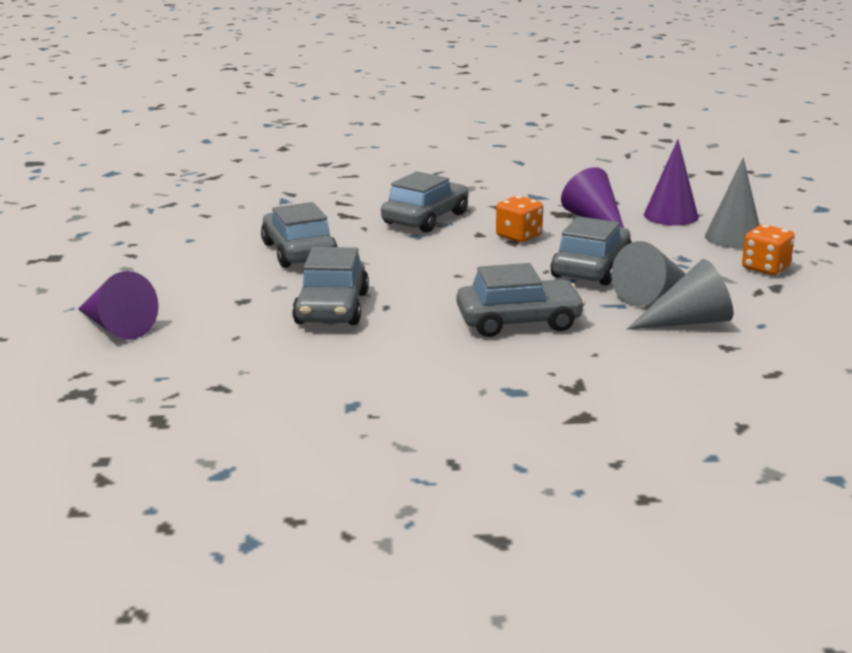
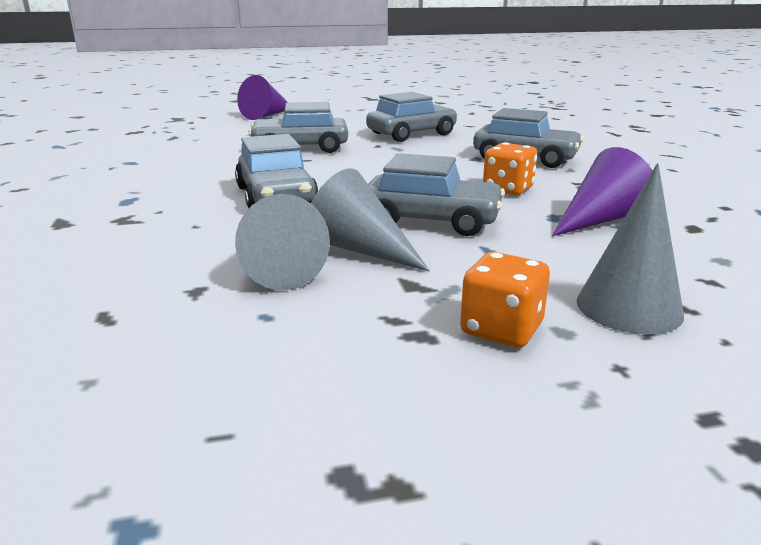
camera: 80 degrees right, 0 degrees up
(671, 215) = (679, 262): purple cone -> none

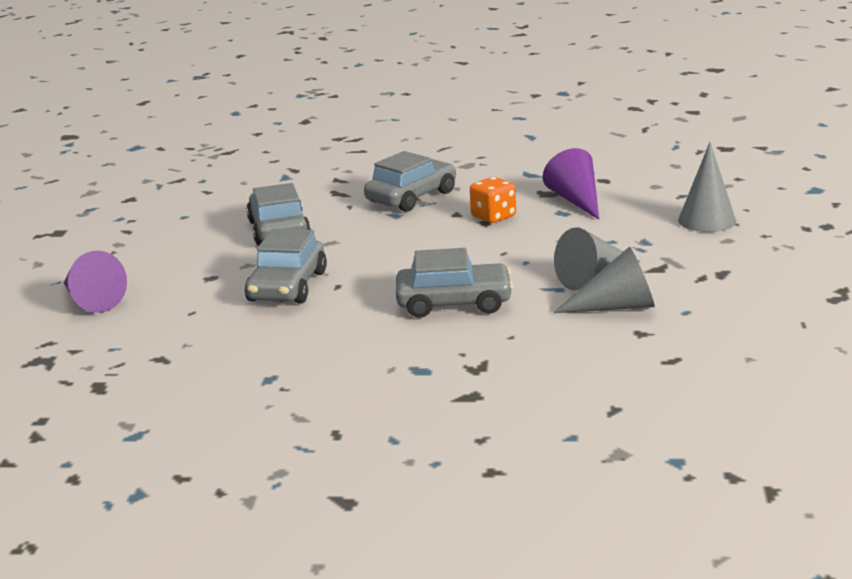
camera: 70 degrees left, 0 degrees up
(431, 220) = (548, 251): grey car -> none
(501, 329) = (721, 253): orange dice -> none

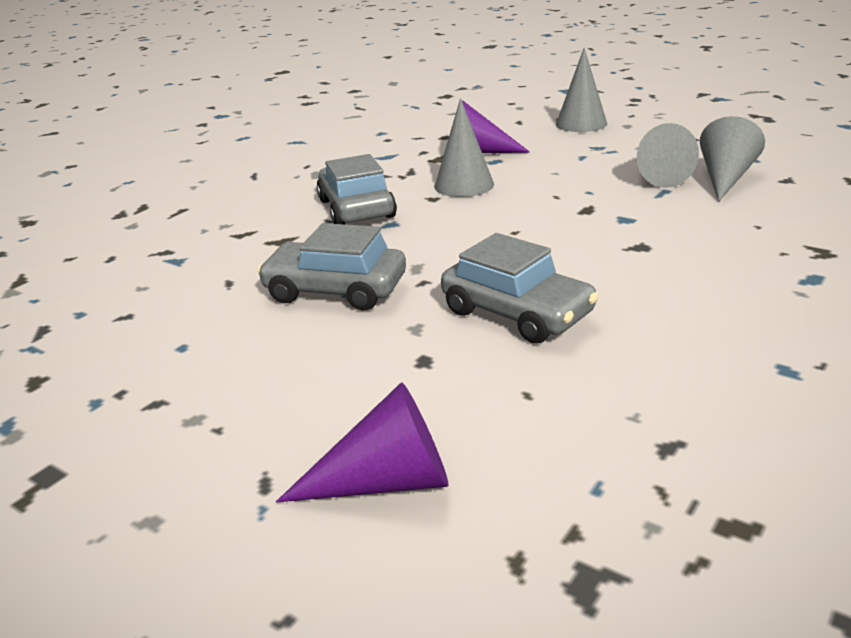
camera: 60 degrees left, 5 degrees up
(454, 303) = (656, 235): grey car -> none
(493, 216) = (464, 185): orange dice -> grey cone

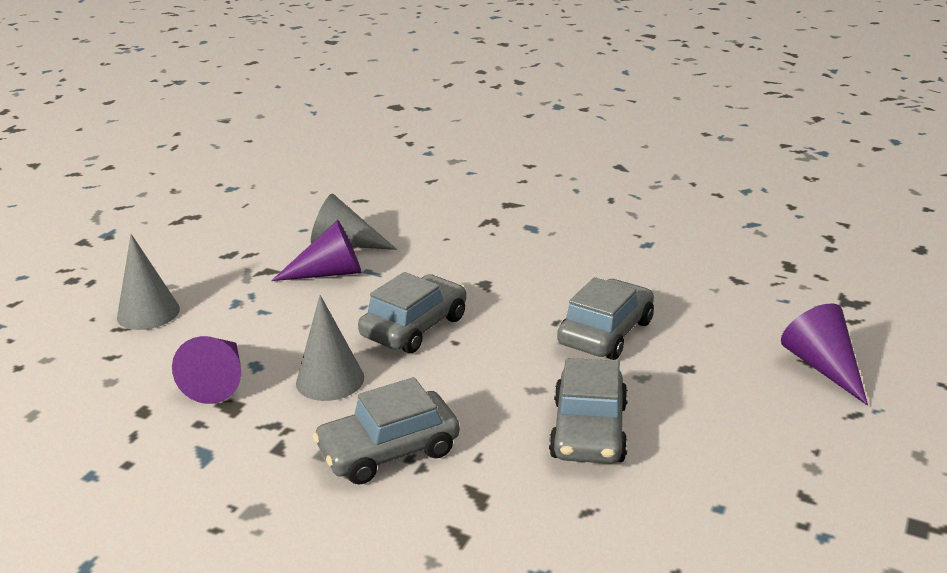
camera: 100 degrees left, 0 degrees up
(546, 213) = (415, 327): none -> grey car
(657, 175) = (329, 273): grey cone -> purple cone

